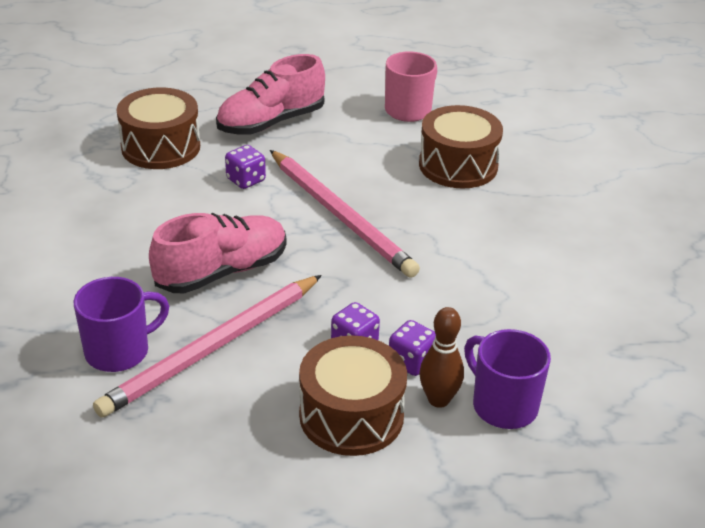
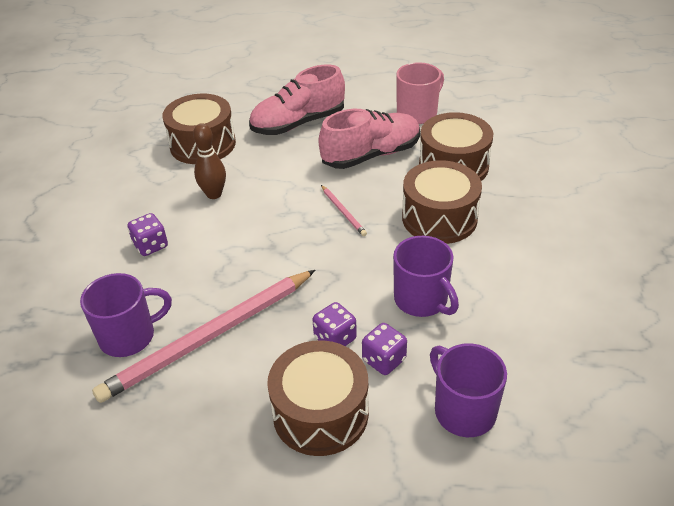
camera: 10 degrees right, 5 degrees up
(222, 272) = (231, 262): pink shoe -> pink shoe (371, 155)
(246, 180) = (267, 176): purple dice -> purple dice (151, 245)
(341, 216) = (343, 212): pink pencil -> pink pencil, size x0.41
(438, 399) = (403, 401): brown bowling pin -> brown bowling pin (214, 194)
(443, 302) = (421, 300): none -> purple mug
(450, 220) = (439, 218): none -> brown drum

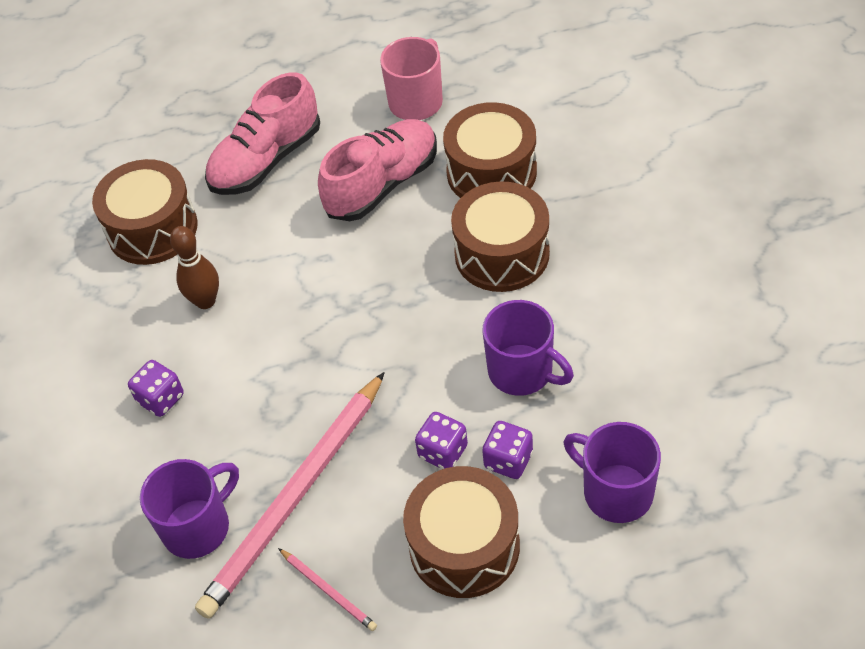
camera: 15 degrees left, 10 degrees up
(343, 212) = (382, 279): pink pencil -> pink pencil (328, 591)

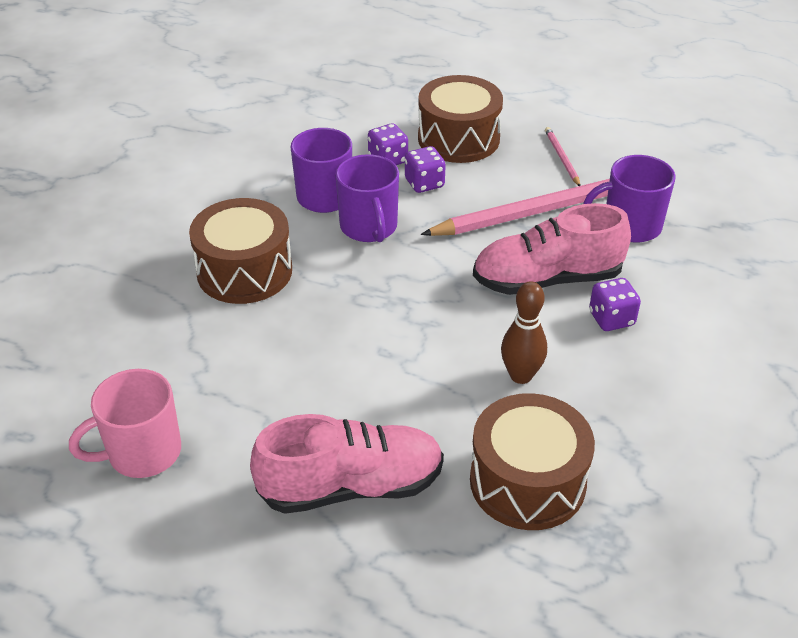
camera: 150 degrees left, 10 degrees down
(382, 184) = (269, 386): pink shoe -> pink shoe (547, 279)
(491, 172) = (170, 337): brown drum -> none
(616, 492) = (343, 119): purple mug -> purple mug (369, 227)

